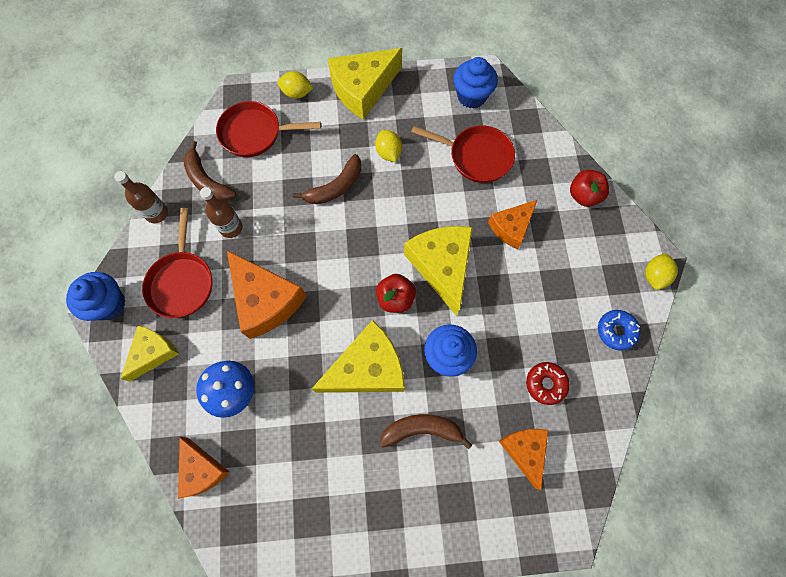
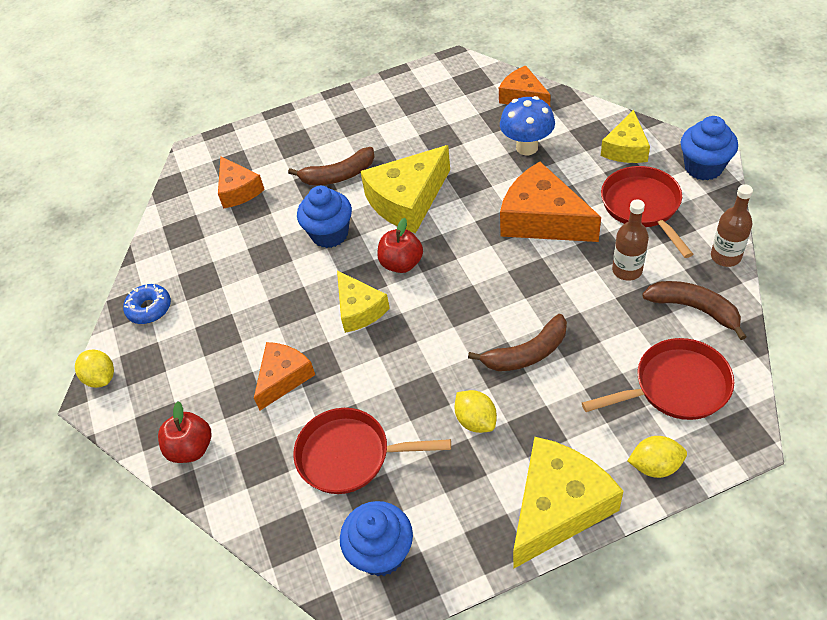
camera: 170 degrees right, 20 degrees down
(335, 187) = (526, 353): brown banana -> brown banana turned 150 degrees counterclockwise
(441, 266) = (359, 309): yellow cheese -> yellow cheese, size x0.62
(545, 384) = (223, 242): red donut -> none
(654, 276) = (101, 378): yellow lemon -> yellow lemon turned 45 degrees counterclockwise

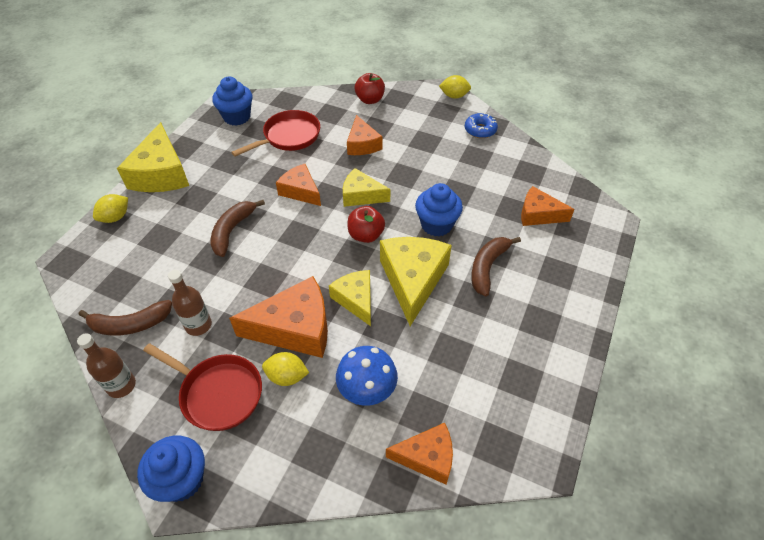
camera: 130 degrees right, 0 degrees up
(413, 357) = (300, 191): none -> orange cheese
(476, 420) = (235, 183): yellow lemon -> yellow lemon (287, 376)
(626, 148) = (273, 454): yellow cheese -> yellow cheese (356, 299)
(676, 386) = (121, 265): red pan -> none

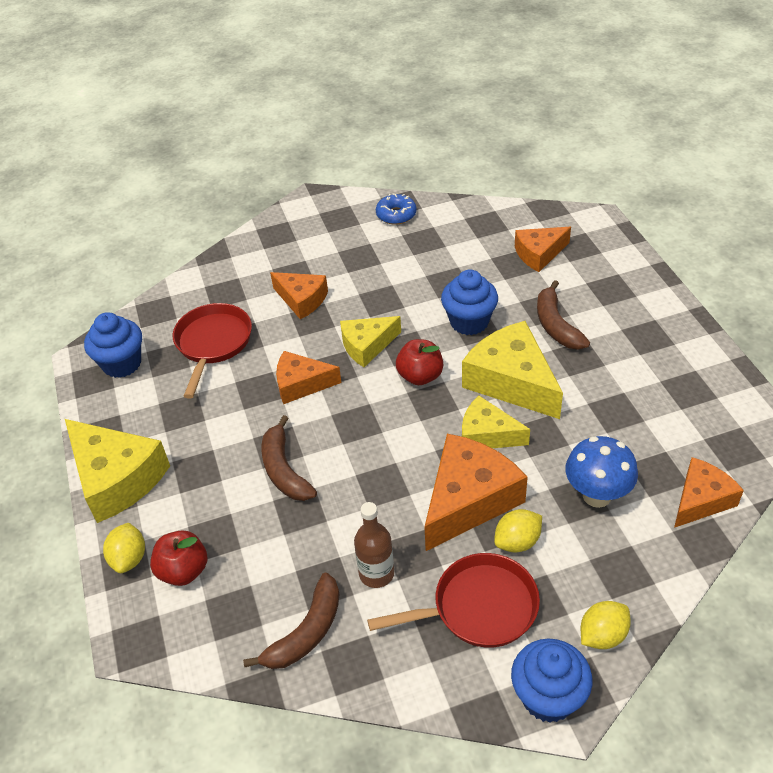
camera: 40 degrees left, 5 degrees down
(121, 385) = (380, 686): brown bottle -> none
(370, 100) = (249, 253): red apple -> red apple (184, 571)
(454, 96) = (330, 199): yellow lemon -> yellow lemon (602, 635)

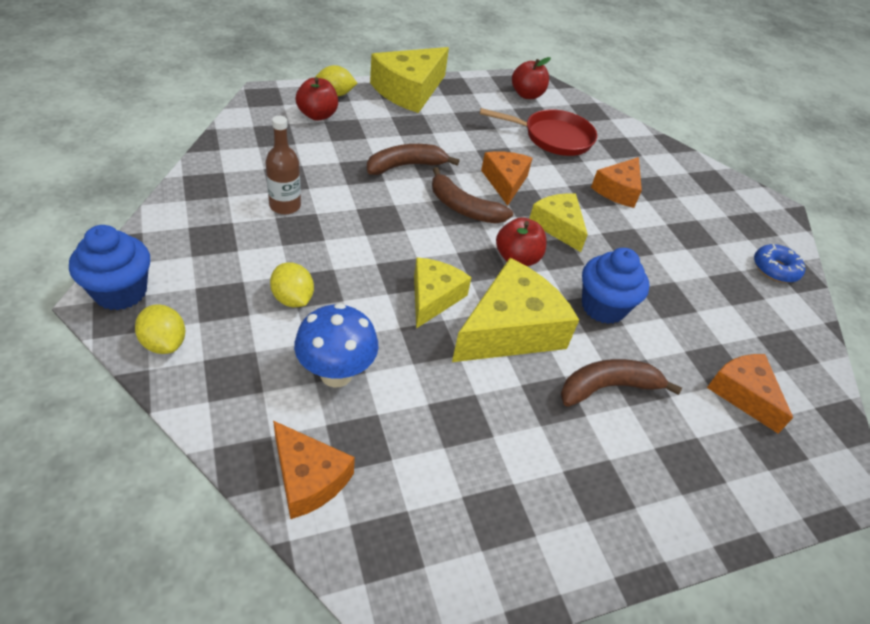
camera: 80 degrees right, 0 degrees up
(122, 364) = (527, 95): blue cupcake -> red apple
(306, 632) = (242, 165): brown banana -> brown banana (463, 208)
(468, 500) = (351, 272): orange cheese -> none
(478, 608) = (229, 261): red pan -> none

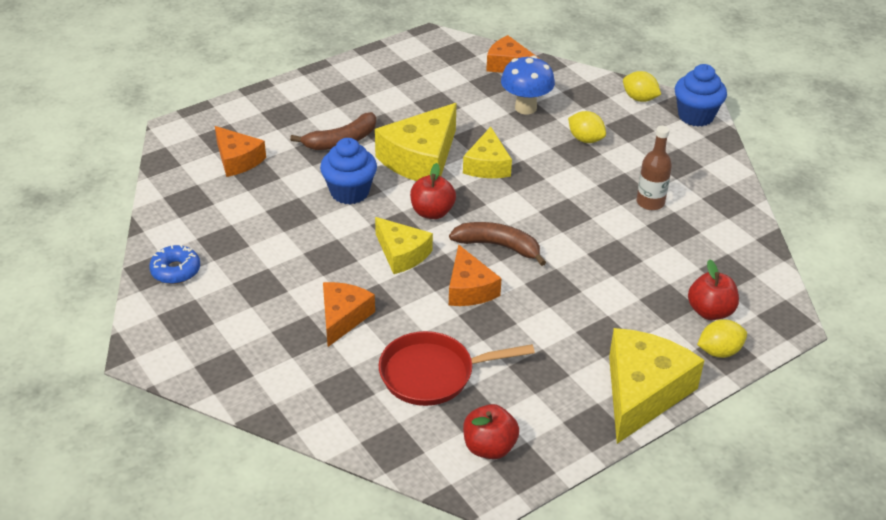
camera: 170 degrees right, 5 degrees down
(406, 166) = (577, 276): brown banana -> none

